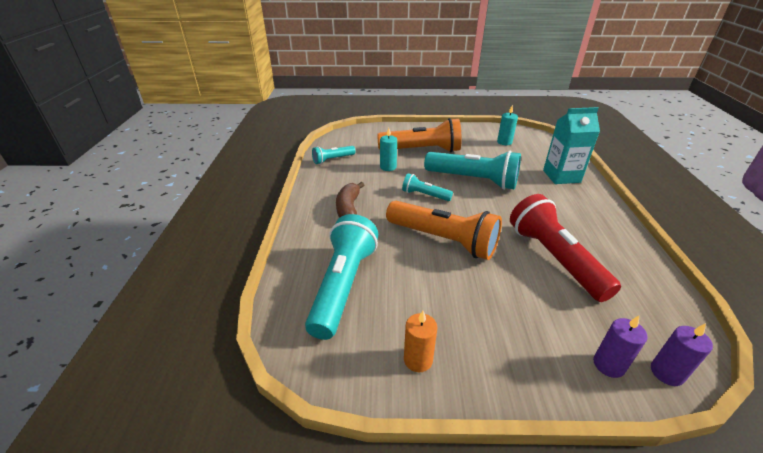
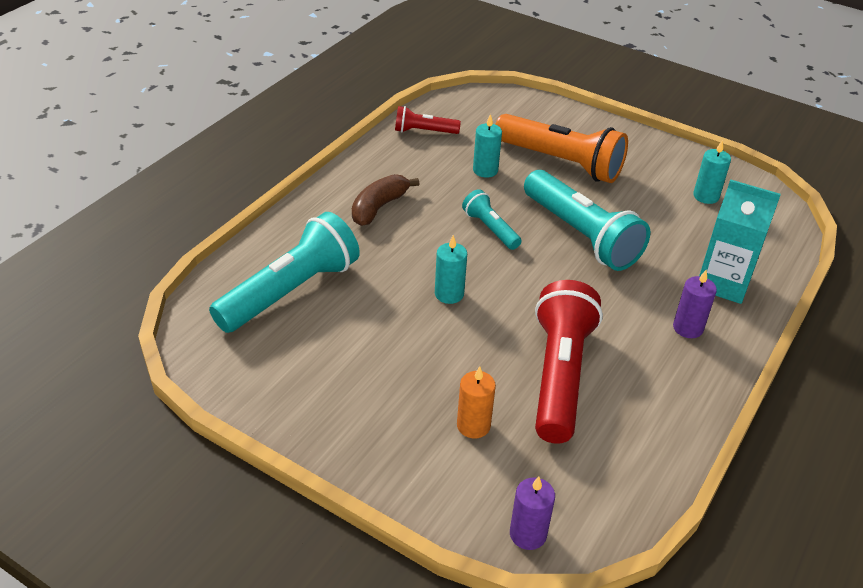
camera: 30 degrees right, 5 degrees up
(332, 159) = (423, 131): turquoise flashlight -> red flashlight
(418, 360) = (293, 392): orange candle -> orange candle (473, 425)
(443, 240) = (449, 294): orange flashlight -> turquoise candle
(608, 365) = (475, 495): purple candle -> purple candle (688, 328)

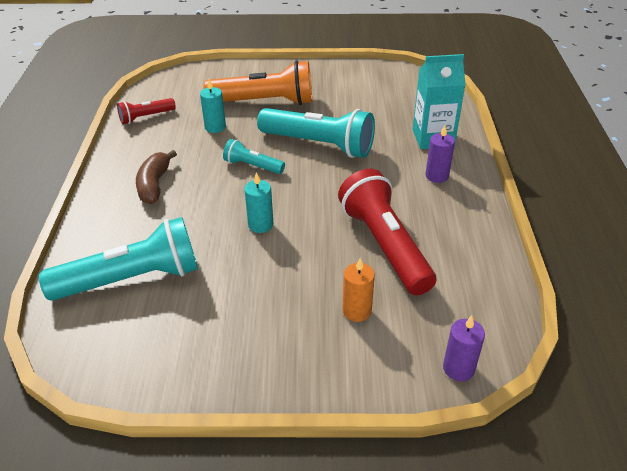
camera: 30 degrees left, 0 degrees up
(291, 291) = (132, 279): turquoise flashlight -> turquoise flashlight turned 60 degrees clockwise
(706, 196) = (376, 89): turquoise candle -> none

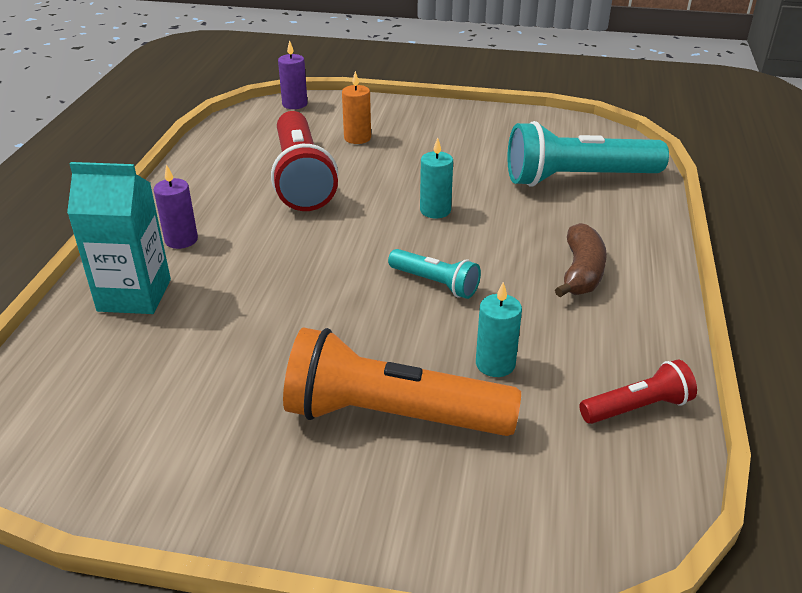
camera: 170 degrees left, 5 degrees down
(319, 145) = (321, 305): turquoise flashlight -> none

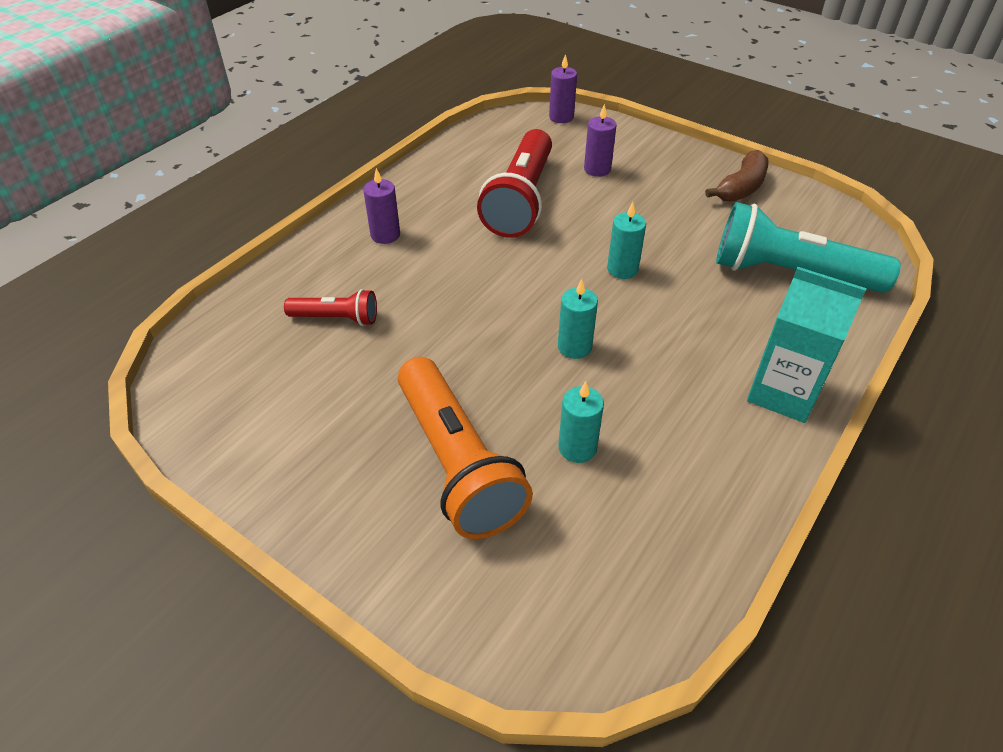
camera: 25 degrees right, 10 degrees up
(134, 295) = (321, 277): turquoise carton -> turquoise carton (783, 393)
(357, 138) = (597, 169): orange candle -> purple candle
(391, 415) = (457, 463): orange flashlight -> orange flashlight turned 150 degrees counterclockwise
(435, 283) = (574, 347): turquoise flashlight -> turquoise candle
(581, 272) = (723, 380): brown banana -> brown banana (741, 188)
(637, 408) = (683, 542): red flashlight -> red flashlight (336, 318)

